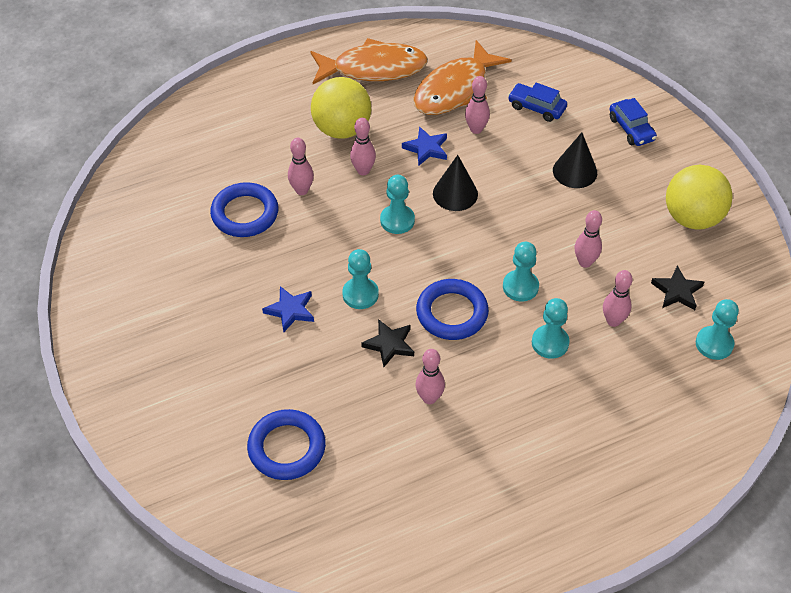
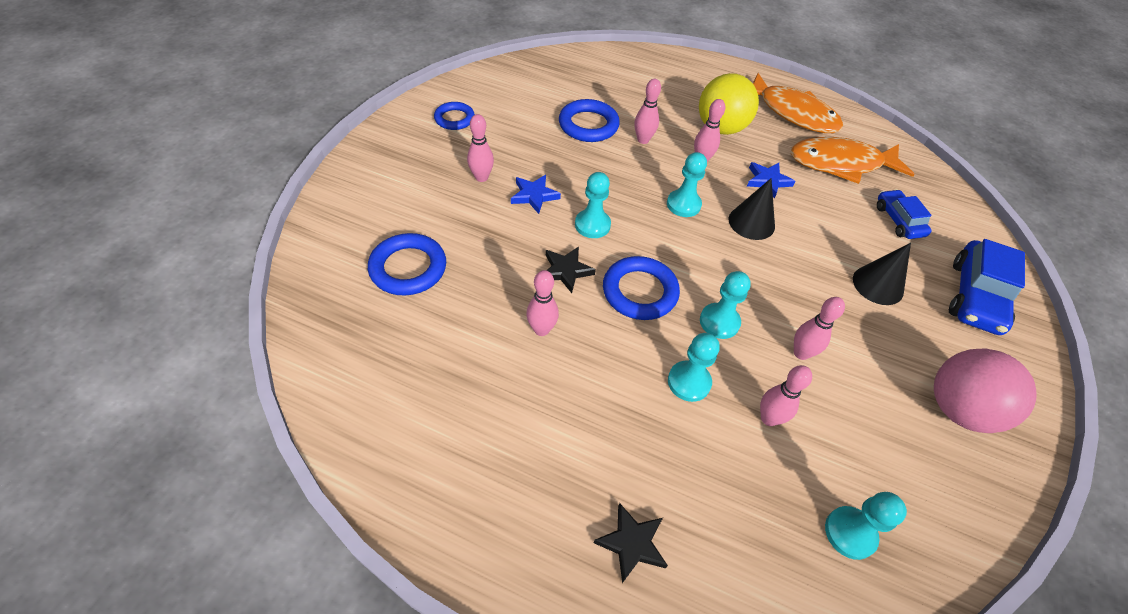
camera: 45 degrees right, 0 degrees up
(133, 304) = (454, 119): none -> blue ring
(476, 129) = (825, 198): pink bowling pin -> pink bowling pin (481, 177)
(631, 129) = (975, 296): blue car -> blue car, size x1.63
(677, 291) = (865, 453): black star -> black star (632, 543)
(692, 218) = (958, 409): yellow ball -> pink ball

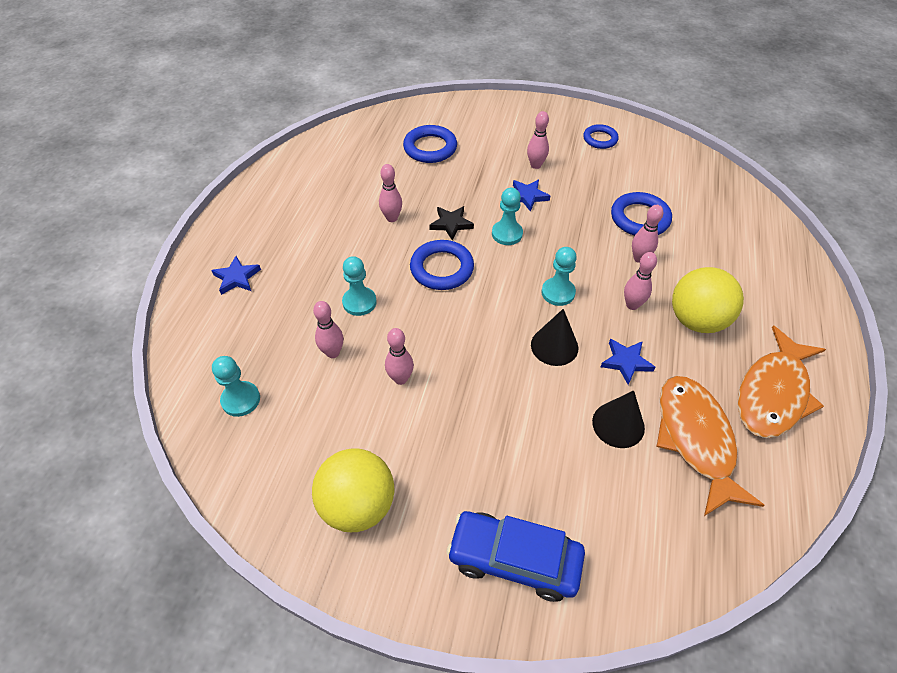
camera: 85 degrees right, 0 degrees up
(632, 543) = (237, 278): black star -> blue star
(719, 322) = (422, 321): turquoise pawn -> none
(878, 285) = (502, 454): black cone -> black cone (618, 424)
(898, 220) = (616, 492): blue car -> none
(958, 409) = (358, 505): pink ball -> yellow ball

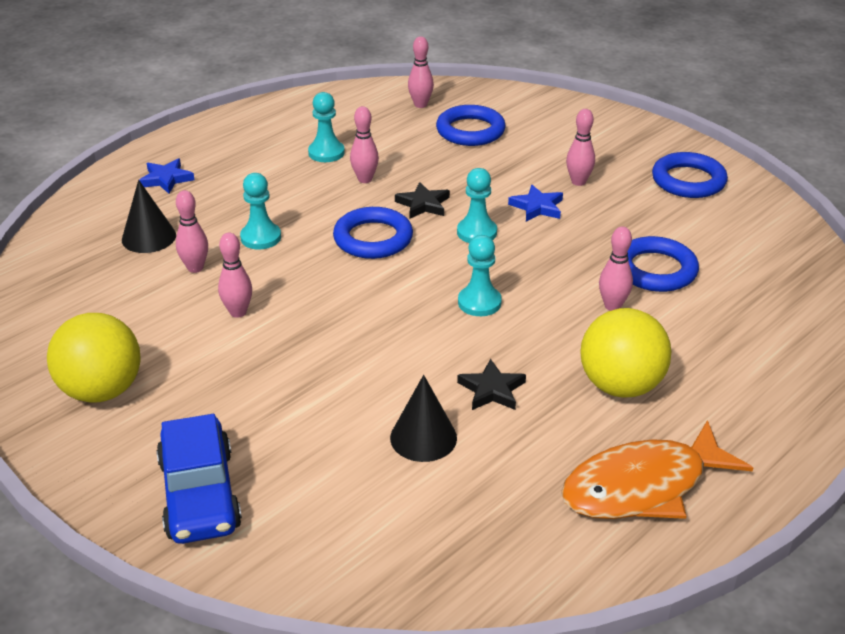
camera: 30 degrees right, 15 degrees down
(241, 400) = (79, 273): turquoise pawn -> turquoise pawn (326, 153)
(514, 559) = (200, 494): blue car -> blue car turned 150 degrees counterclockwise
(554, 346) = (425, 346): black cone -> black cone (149, 237)
(600, 139) = (688, 181): blue ring -> blue ring, size x1.53
(626, 362) = (492, 390): blue star -> black star
(632, 305) = (556, 344): pink bowling pin -> pink bowling pin (420, 105)
(695, 439) = (498, 486): orange fish -> none

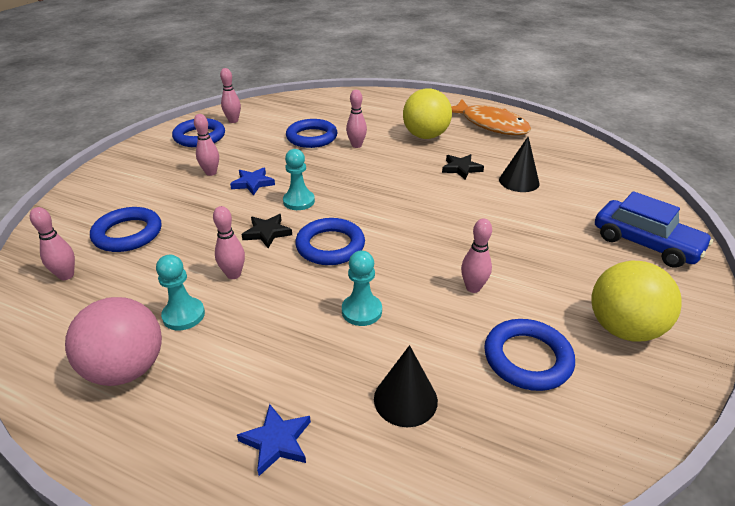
camera: 110 degrees left, 0 degrees up
(127, 312) = (527, 358): none -> blue ring
(195, 268) = (433, 338): pink bowling pin -> pink bowling pin (233, 121)
(200, 494) = (645, 243): blue car -> blue car turned 75 degrees clockwise
(284, 129) = (127, 369): none -> pink ball
(479, 302) = (383, 186): turquoise pawn -> none

